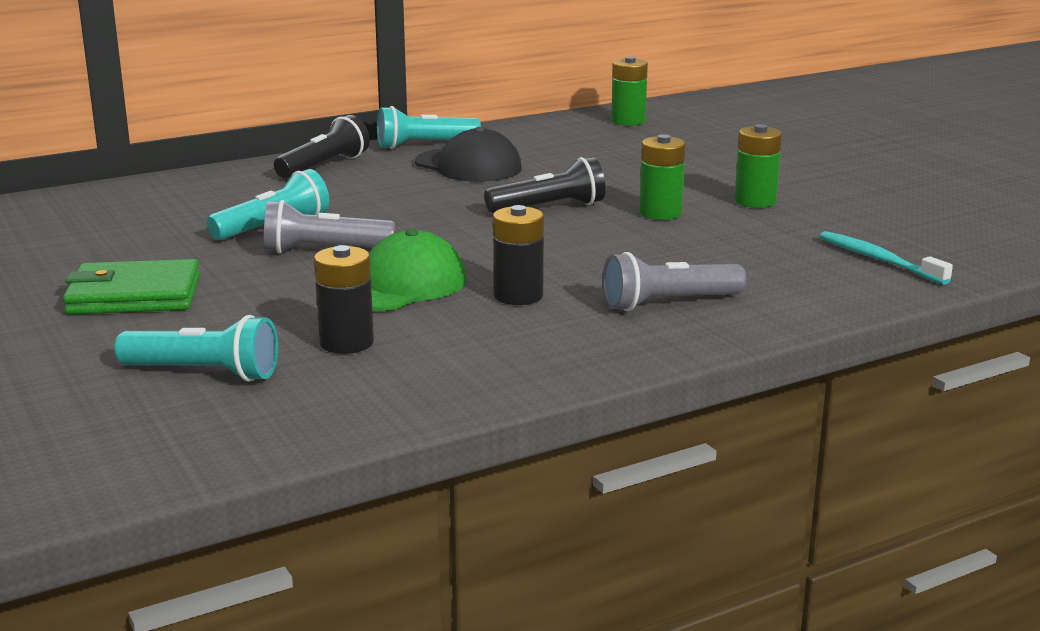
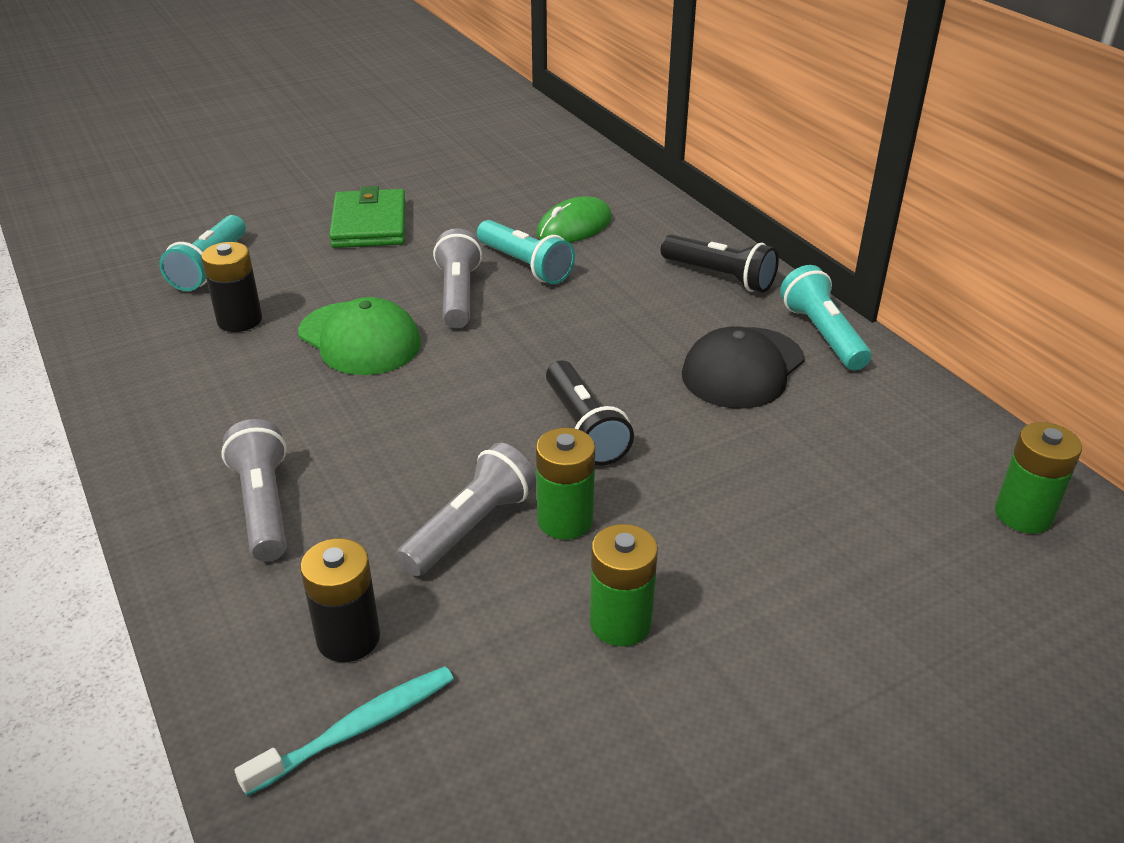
camera: 90 degrees right, 15 degrees up
(199, 209) = (574, 227): none -> green mouse
(518, 296) = (314, 406): black battery -> black battery (348, 638)
(676, 238) = (470, 527): none -> grey flashlight

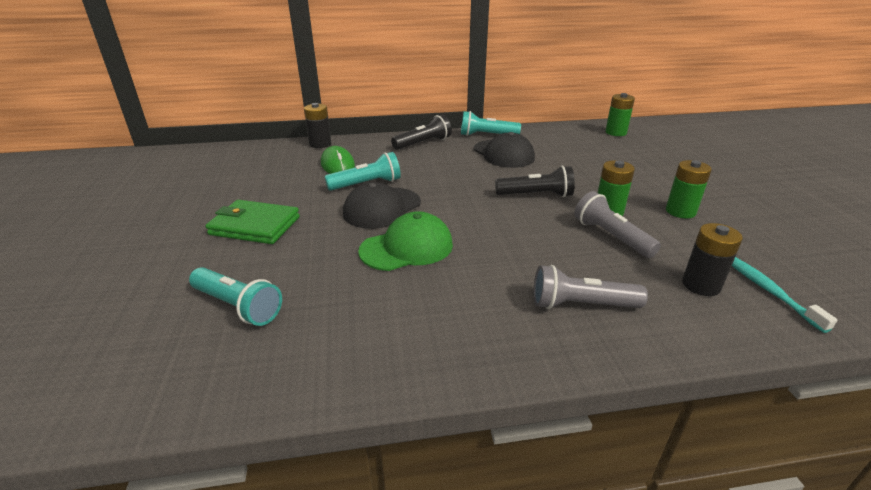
camera: 70 degrees left, 5 degrees down
(240, 320) = (341, 297): black battery -> black battery (320, 144)
(458, 295) = (382, 208): grey flashlight -> black cap

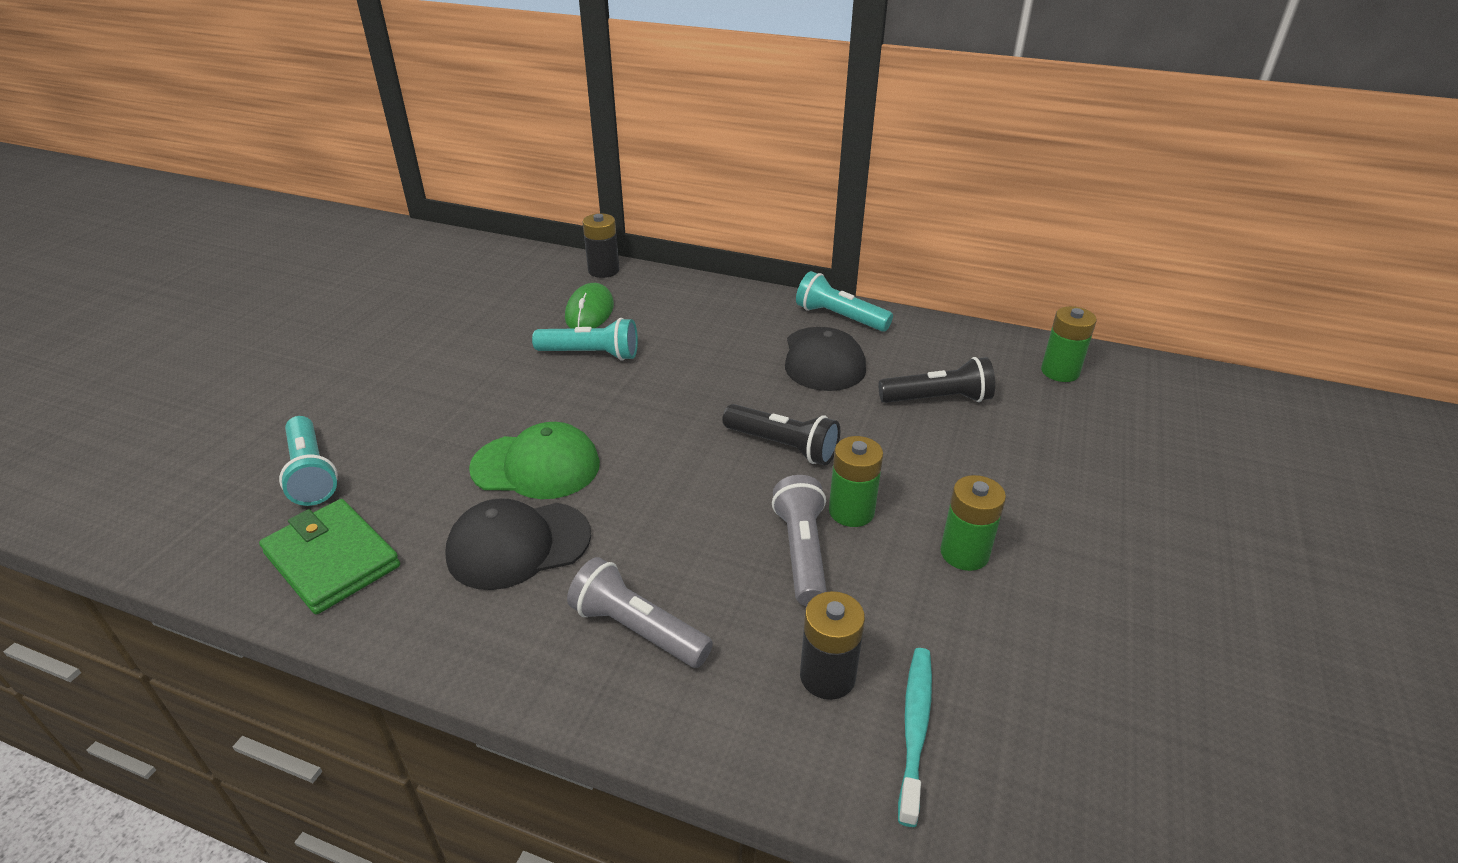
camera: 30 degrees right, 5 degrees up
(255, 226) = (418, 375): green wallet -> green wallet (332, 560)
(382, 208) = (570, 398): black cap -> black cap (518, 545)
(423, 143) = (733, 306): black flashlight -> black flashlight (937, 399)

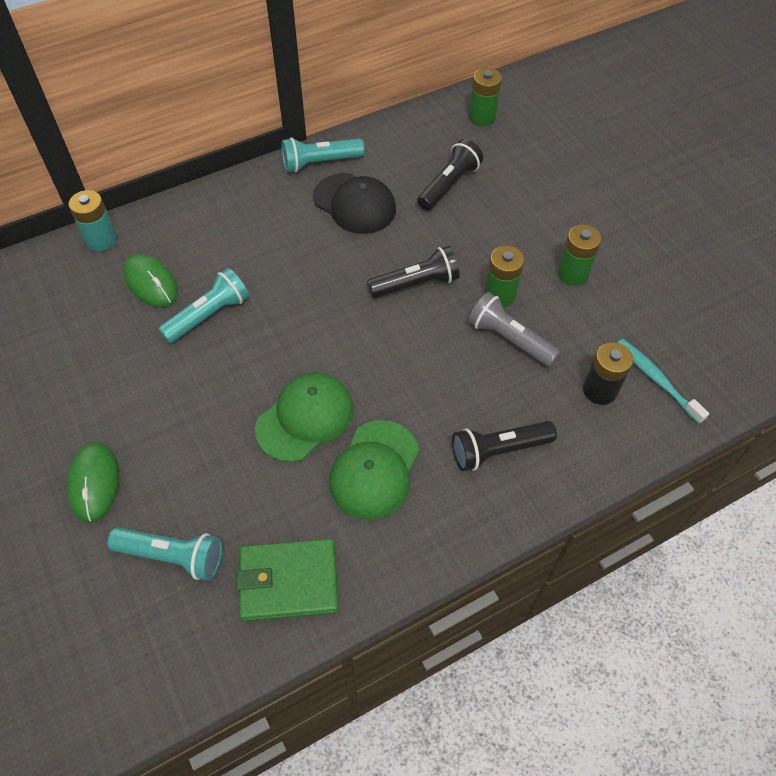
camera: 50 degrees left, 20 degrees up
(357, 393) = (94, 482): none -> green mouse
(518, 545) = (374, 470): black cap -> green cap
(603, 270) = (101, 240): black battery -> turquoise battery
(637, 629) = (498, 450): grey flashlight -> black flashlight

